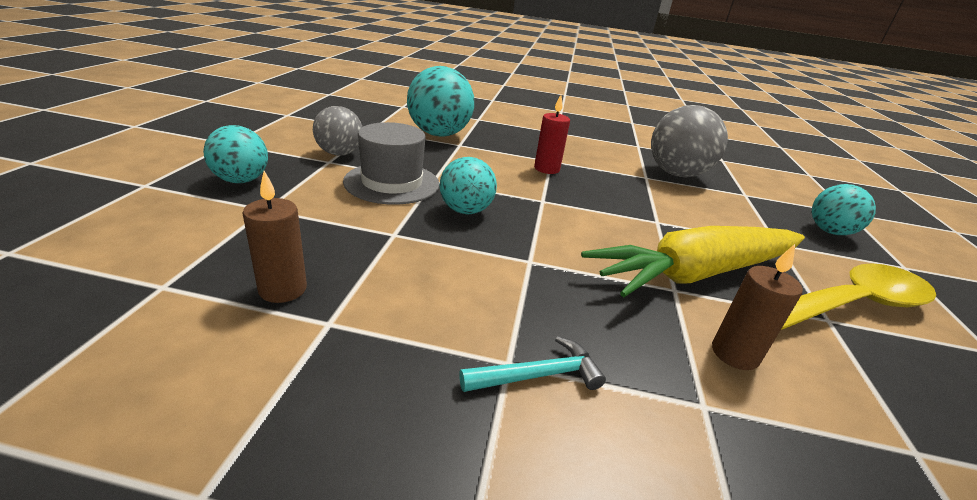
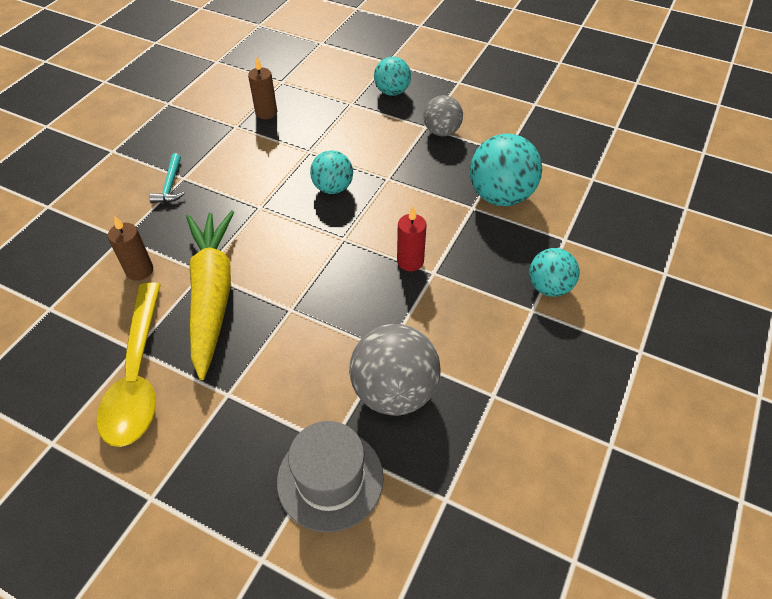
camera: 110 degrees right, 20 degrees up
(392, 183) = (384, 156): grey hat -> grey hat (330, 479)
(829, 231) = (230, 477): turquoise ball -> turquoise ball (549, 287)

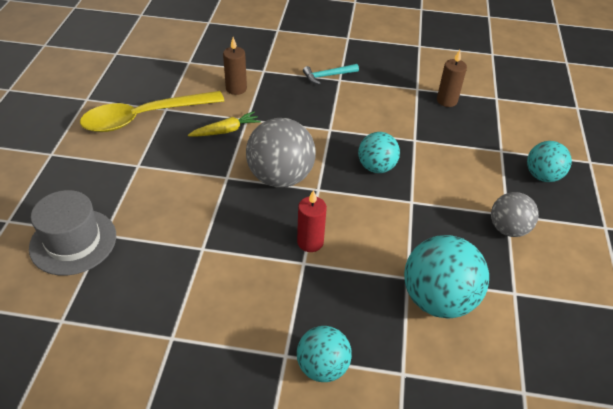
camera: 70 degrees right, 5 degrees down
(212, 295) = (225, 131): yellow carrot -> yellow carrot, size x0.44
(394, 392) = (160, 263): grey ball -> grey ball (280, 177)

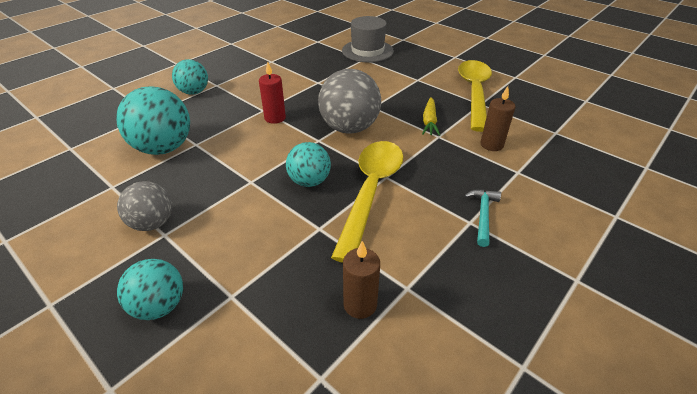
camera: 125 degrees right, 5 degrees down
(354, 130) = (371, 191): none -> yellow spoon

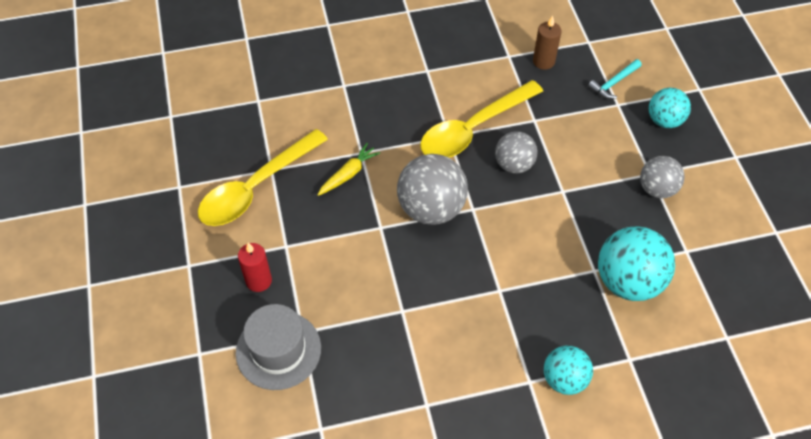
camera: 145 degrees left, 15 degrees up
(275, 118) = (494, 267): red candle -> red candle (259, 281)
(309, 181) = (514, 164): turquoise ball -> grey ball
(482, 215) = (413, 70): turquoise hammer -> turquoise hammer (613, 83)
(491, 145) = (329, 118): brown candle -> none

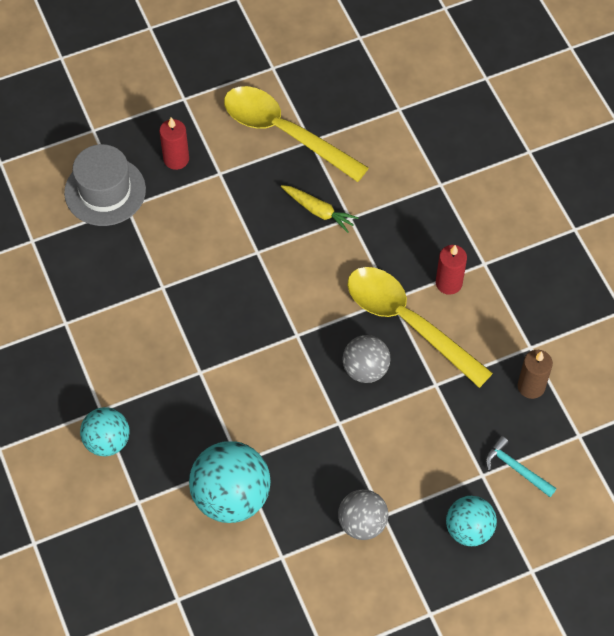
camera: 80 degrees right, 5 degrees up
(431, 208) = (289, 295): grey ball -> none
(441, 96) = (448, 283): none -> red candle

